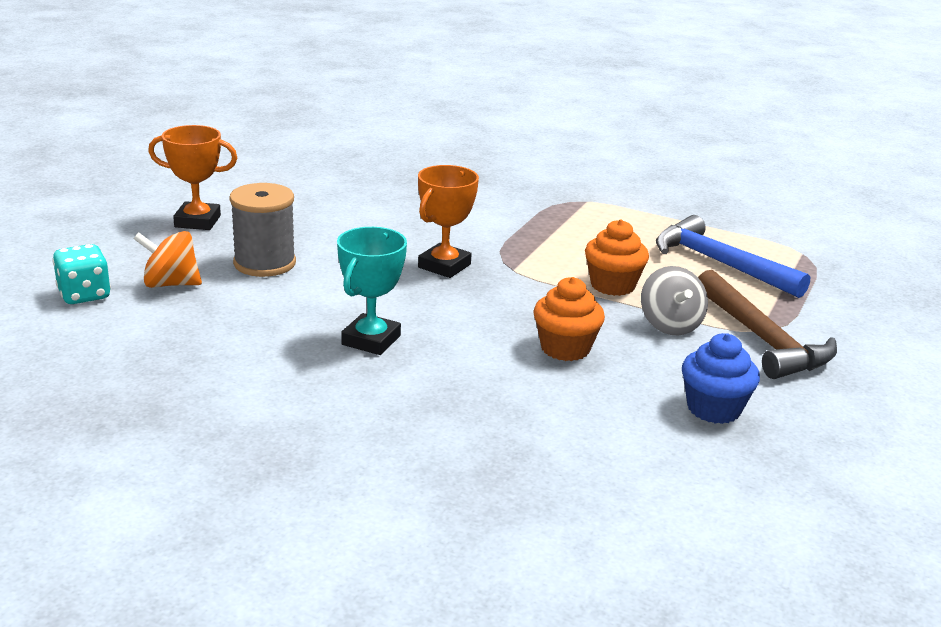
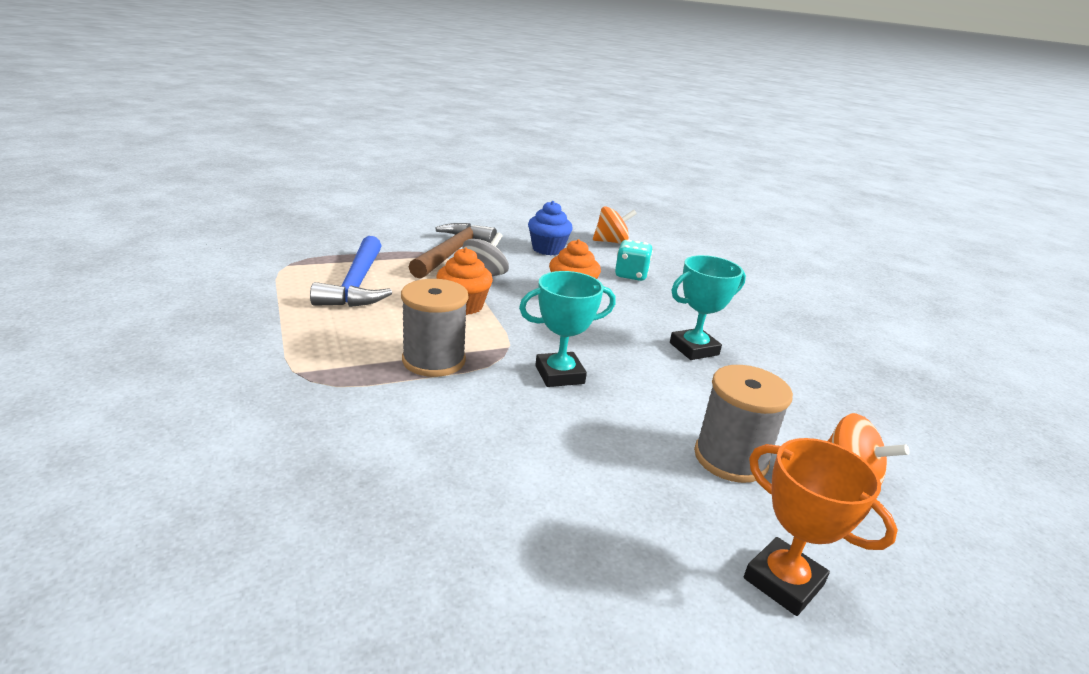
camera: 140 degrees left, 0 degrees up
(84, 295) = (953, 507): turquoise dice -> turquoise dice (631, 275)
(444, 266) = (559, 375): orange trophy -> turquoise trophy
(537, 238) = (434, 360): none -> grey spool
(691, 485) = (611, 242): none -> orange spinning top

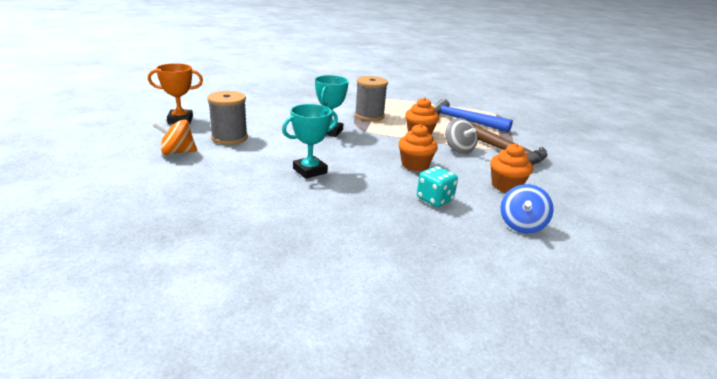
camera: 125 degrees right, 0 degrees up
(547, 249) = (506, 186): blue cupcake -> orange cupcake
(611, 242) = (521, 225): orange spinning top -> blue spinning top
(694, 349) = (310, 171): turquoise trophy -> turquoise trophy turned 45 degrees clockwise

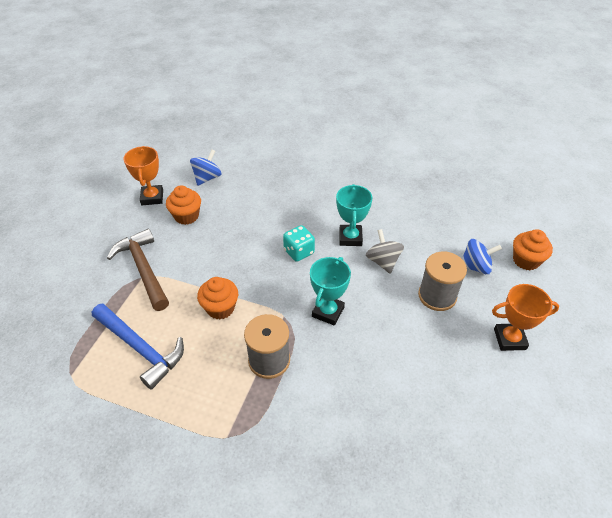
camera: 170 degrees left, 20 degrees up
(177, 152) = (475, 266): orange spinning top -> blue spinning top
(310, 171) = (350, 238): turquoise trophy -> turquoise trophy turned 60 degrees counterclockwise
(415, 165) = (252, 246): orange cupcake -> orange cupcake (526, 260)
(434, 200) = (256, 202): turquoise dice -> turquoise dice (299, 252)
(458, 149) = (192, 273): grey spinning top -> grey spinning top (383, 261)
(566, 202) = (152, 197): none -> orange trophy

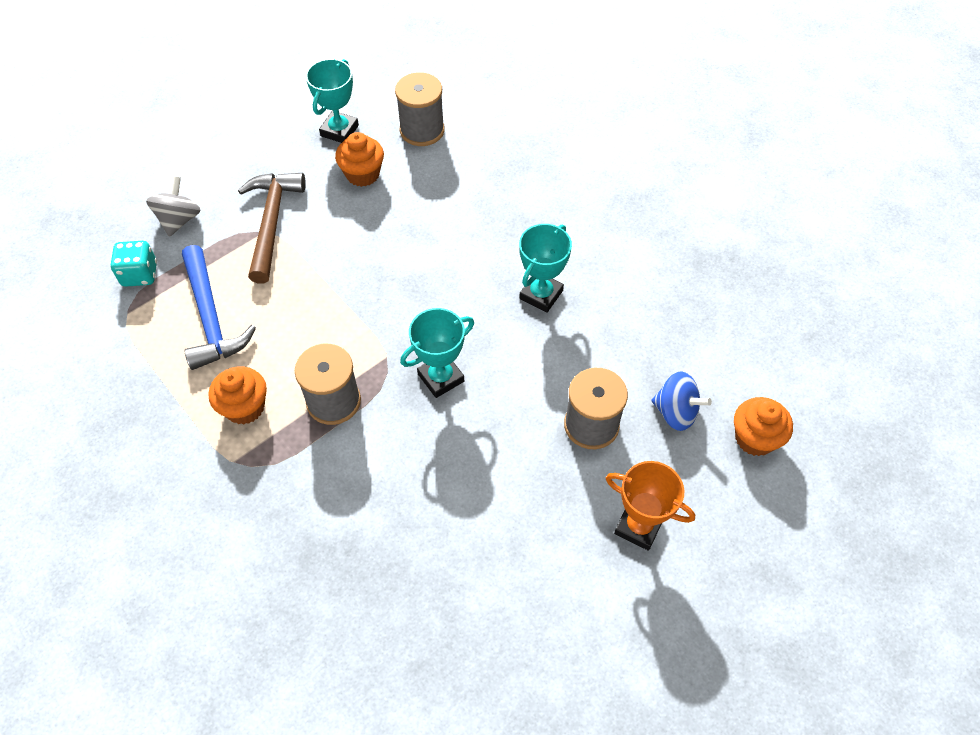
camera: 30 degrees right, 10 degrees up
(152, 197) = (339, 131): orange trophy -> turquoise trophy
(207, 178) = (422, 130): blue spinning top -> grey spool
(220, 308) = (323, 312): orange cupcake -> orange cupcake (245, 407)
(299, 252) = (462, 284): turquoise dice -> turquoise dice (140, 274)
(383, 261) = (558, 346): grey spinning top -> grey spinning top (179, 220)

